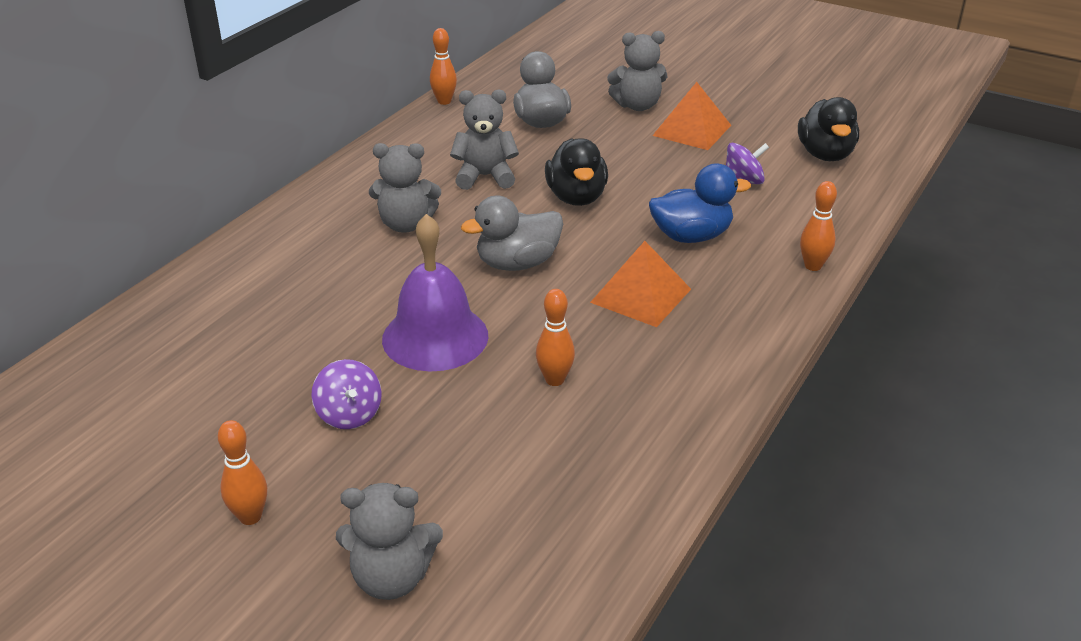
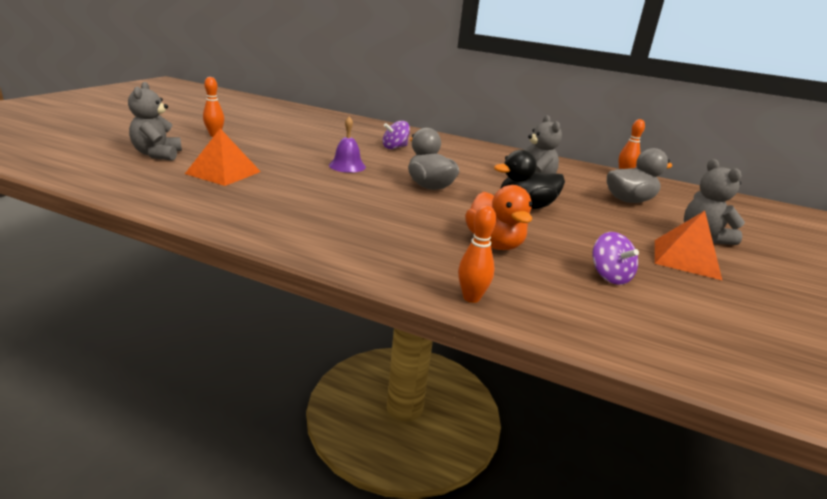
camera: 80 degrees right, 10 degrees down
(349, 414) = (281, 150): purple spinning top -> purple spinning top (395, 147)
(406, 224) = (461, 162): grey teddy bear -> none
(435, 337) = (347, 166): purple bell -> purple bell, size x0.59
(555, 380) = (303, 190): orange bowling pin -> none
(641, 295) = (401, 220): orange pyramid -> orange pyramid (223, 172)
(691, 236) = (494, 244): blue duck -> orange duck
(825, 154) = (720, 334): black duck -> none

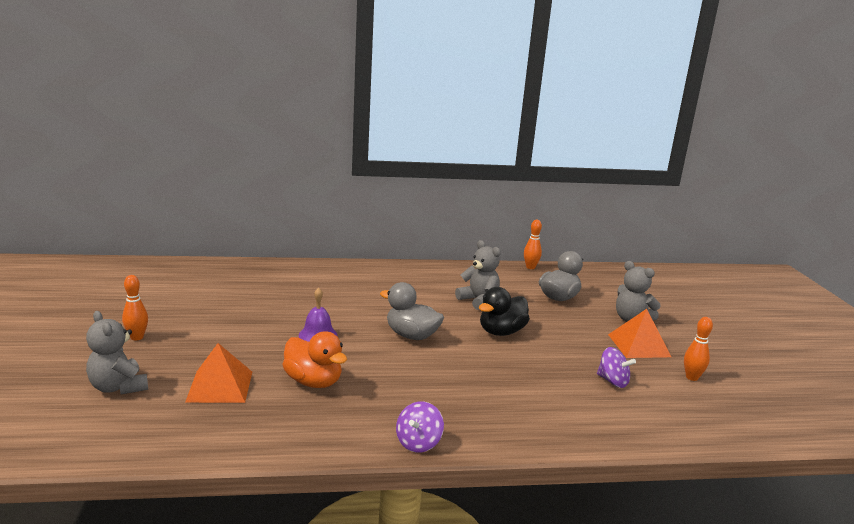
camera: 30 degrees left, 5 degrees down
(395, 147) = (329, 294): purple spinning top -> purple spinning top (418, 443)
(471, 298) = (557, 438): orange bowling pin -> orange bowling pin (692, 377)
(494, 244) = (520, 381): orange duck -> orange duck (313, 382)

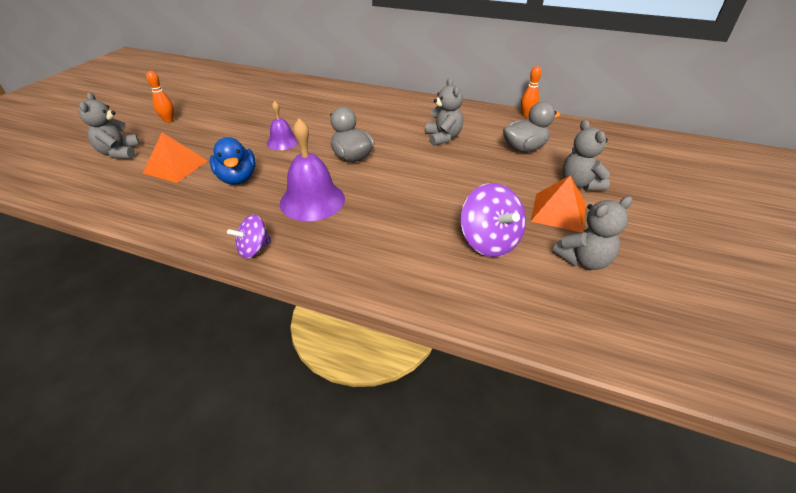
camera: 30 degrees right, 20 degrees up
(313, 382) = (237, 178): orange duck -> blue duck
(421, 385) = (312, 200): none -> purple bell
(501, 332) = (432, 169): black duck -> none
(612, 381) = (489, 241): purple spinning top -> purple spinning top, size x1.64
(692, 377) = (583, 260): orange bowling pin -> grey teddy bear

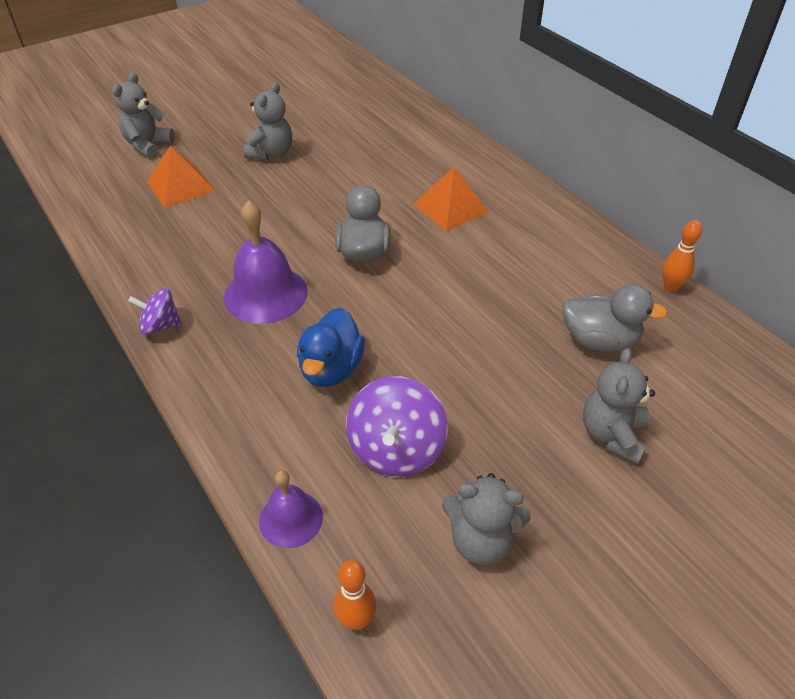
camera: 35 degrees right, 5 degrees up
(169, 120) = (225, 118): orange bowling pin -> orange bowling pin (356, 620)
(237, 178) = (222, 228): blue duck -> blue duck (331, 369)
(282, 142) = (310, 197): purple bell -> purple bell (291, 518)
(443, 137) = (505, 273): grey teddy bear -> grey teddy bear (271, 153)
(558, 212) = (530, 459): orange pyramid -> orange pyramid (450, 208)

